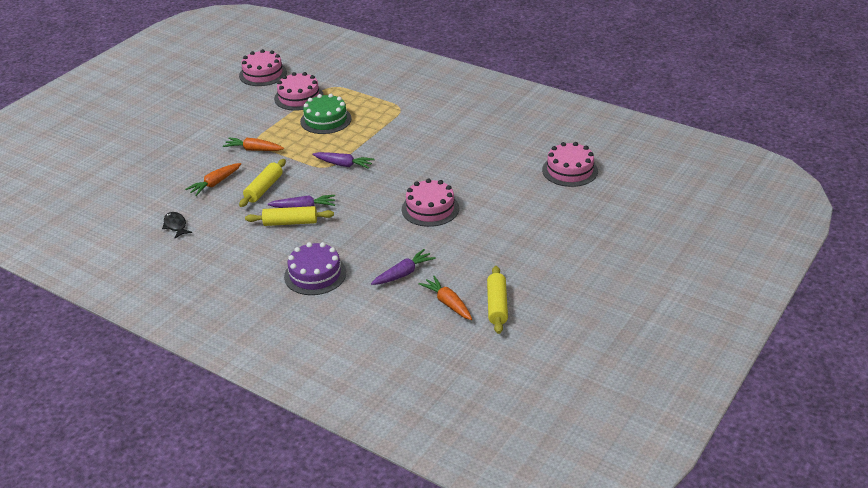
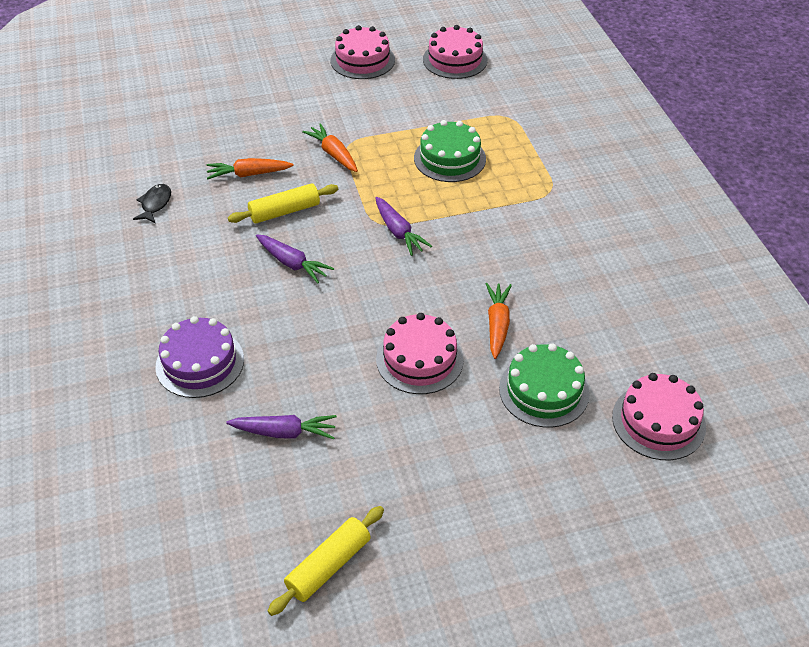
camera: 40 degrees right, 10 degrees up
(290, 222) = (257, 274): yellow rolling pin -> none
(299, 97) = (456, 111): pink cake -> pink cake (362, 60)
(448, 303) = (280, 515): orange carrot -> orange carrot (497, 324)
(505, 187) = (544, 390): none -> green cake

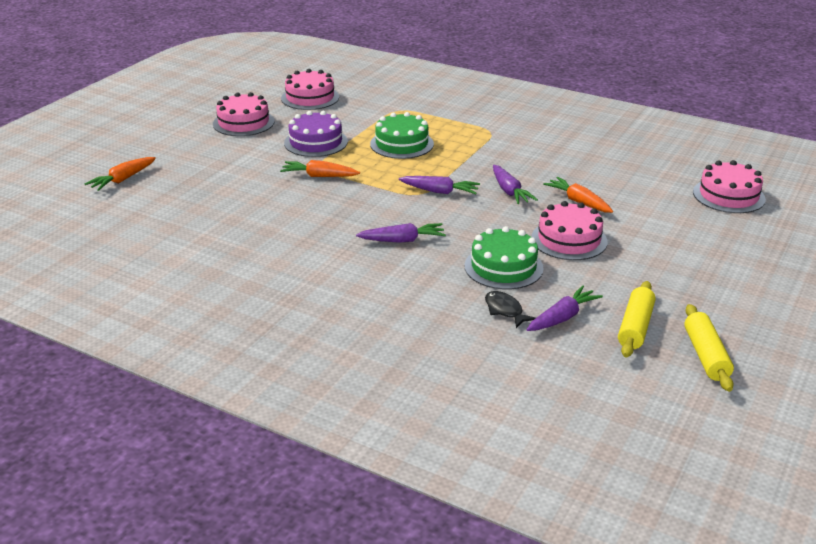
camera: 45 degrees left, 15 degrees down
(155, 204) = (236, 263): black fish -> black fish (505, 310)
(200, 363) = (442, 320): purple cake -> purple cake (316, 142)
(249, 174) = (278, 214): orange carrot -> orange carrot (123, 179)
(284, 211) = (343, 219): yellow rolling pin -> yellow rolling pin (635, 327)
(456, 271) = (509, 191): none -> purple carrot
(544, 390) = (656, 215): green cake -> green cake (503, 267)

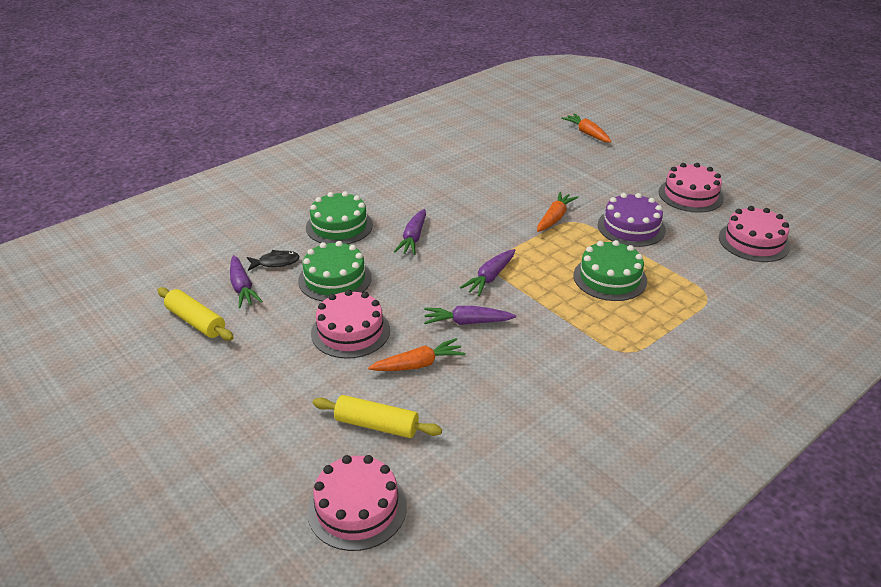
camera: 110 degrees right, 5 degrees up
(408, 290) = (339, 226): none -> green cake
(706, 355) = (128, 346): yellow rolling pin -> yellow rolling pin (376, 425)

